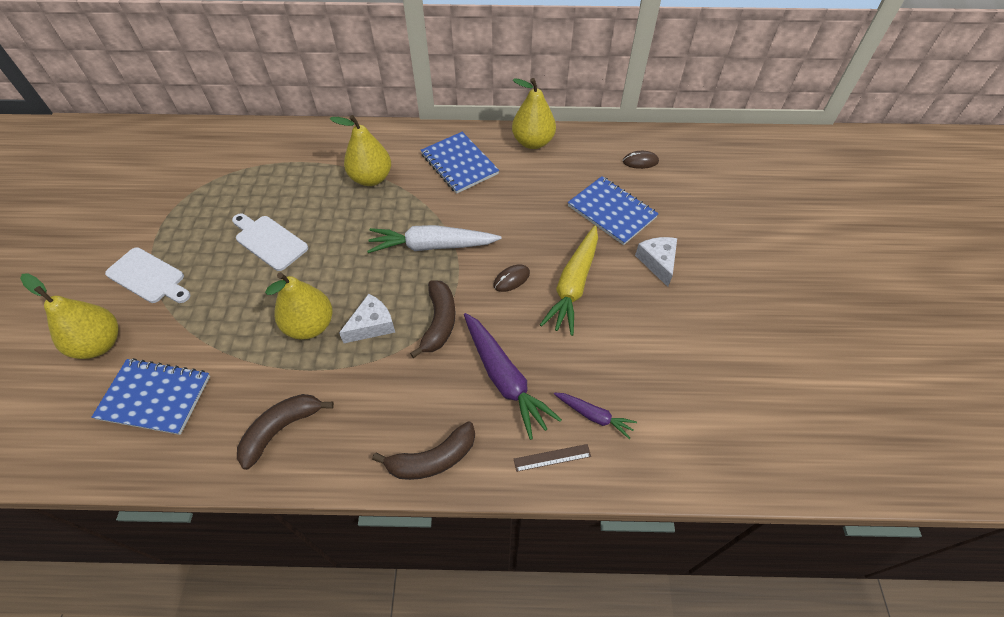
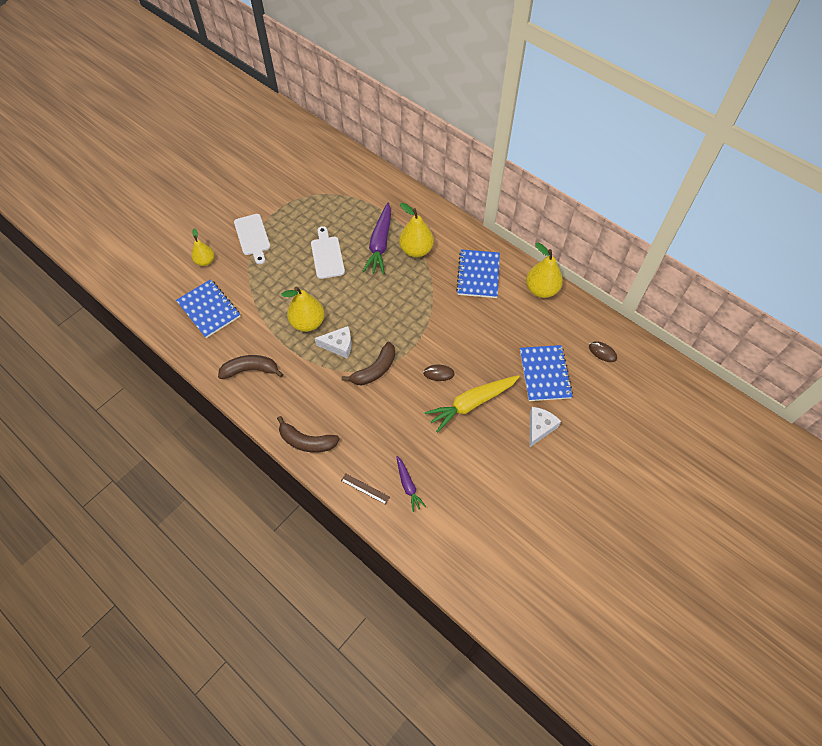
camera: 40 degrees right, 5 degrees up
(99, 344) = (205, 261): yellow pear -> yellow pear, size x0.63
(432, 246) = (412, 320): white carrot -> none
(505, 379) = (380, 428): purple carrot -> purple carrot (380, 244)

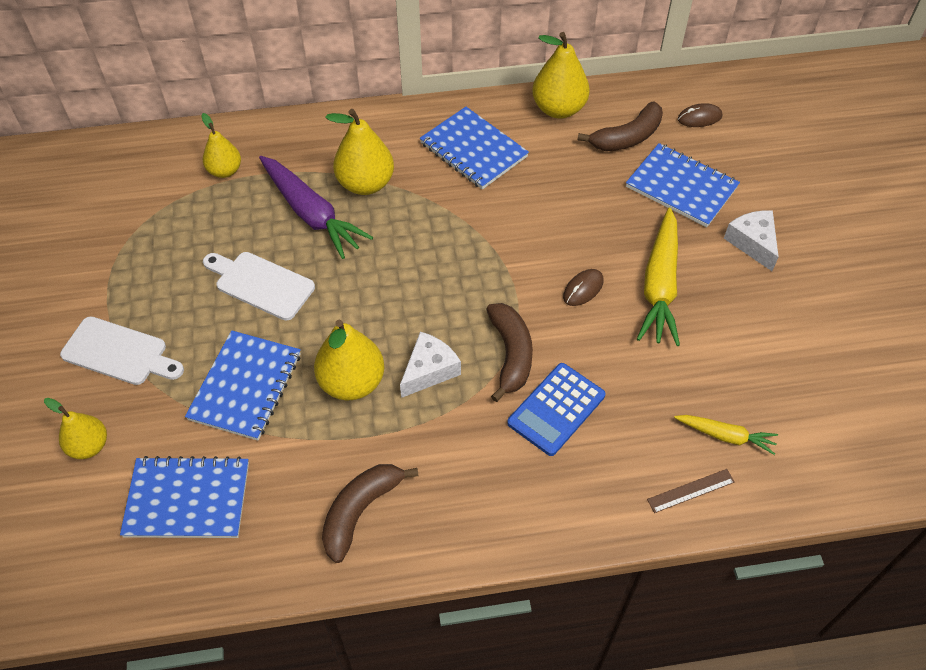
camera: 50 degrees left, 5 degrees down
(274, 288) = (245, 386): none -> blue notebook
(307, 441) = (553, 515): brown banana -> brown banana (627, 137)
(361, 407) = (556, 409): none -> blue calculator
(372, 198) = (225, 171): none -> yellow pear
(408, 485) = (726, 436): purple carrot -> yellow carrot

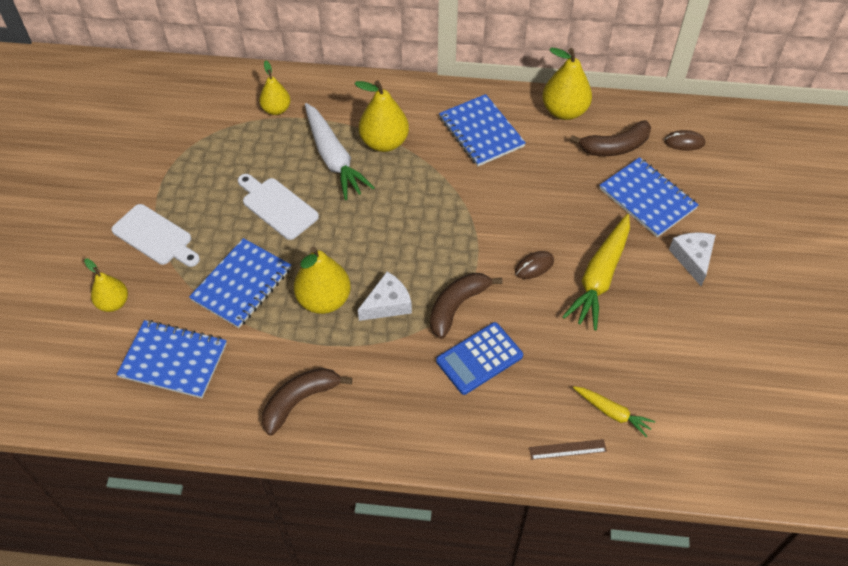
camera: 15 degrees right, 0 degrees up
(312, 214) = (334, 158): purple carrot -> white carrot
(511, 354) = (457, 306): brown banana -> brown banana turned 150 degrees counterclockwise

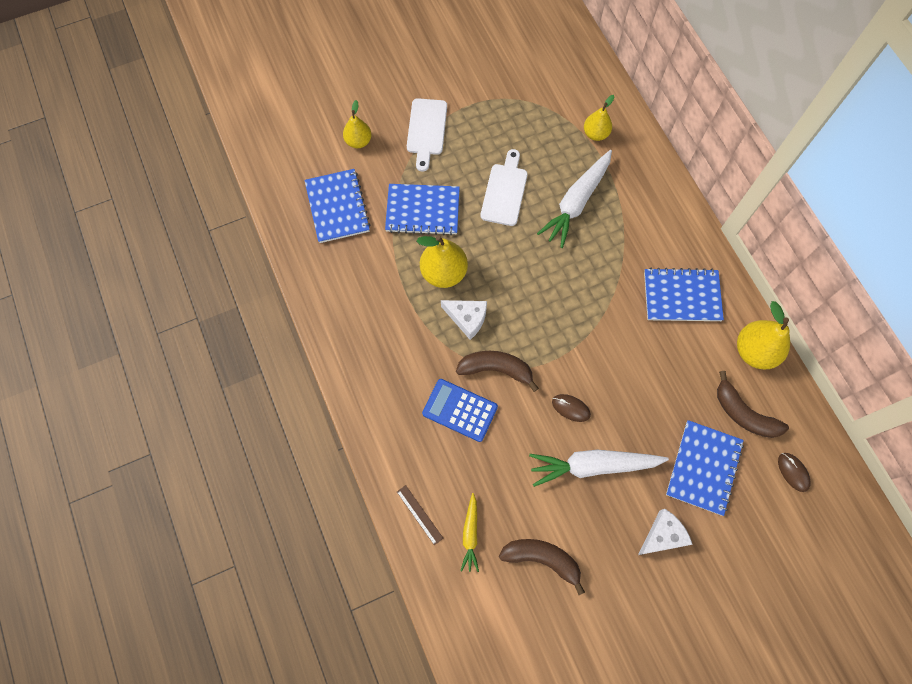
camera: 60 degrees right, 15 degrees up
(300, 401) = (353, 306): brown banana -> brown banana (542, 559)
(384, 142) = (618, 229): yellow pear -> none
(481, 132) = (682, 296): blue notebook -> blue notebook turned 60 degrees clockwise
(600, 277) = (593, 466): yellow carrot -> white carrot

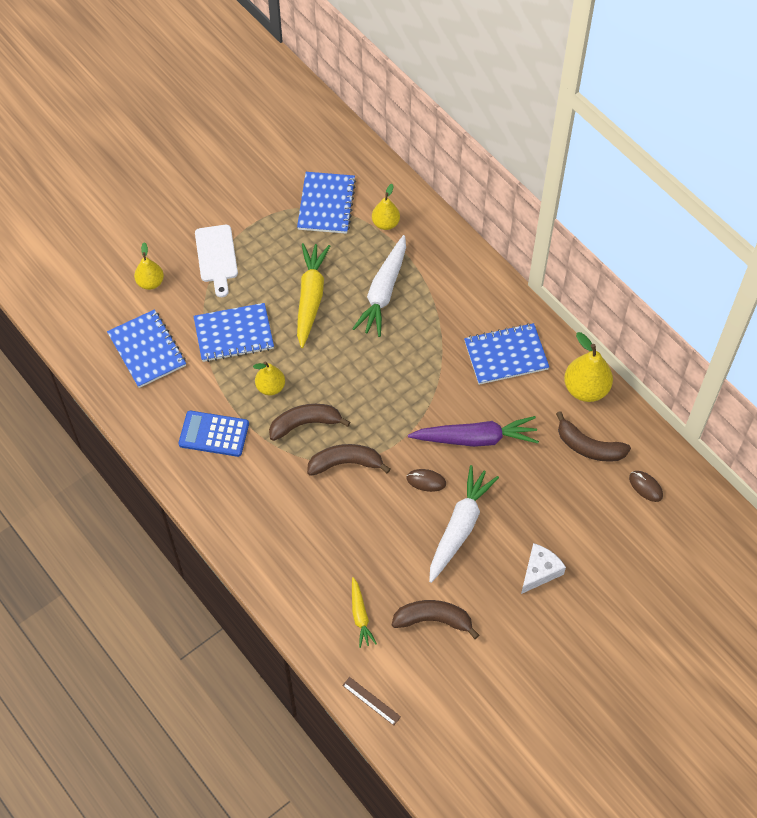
camera: 15 degrees left, 10 degrees down
(419, 514) = (307, 610): brown ruler -> brown ruler (371, 701)
(443, 273) = (270, 387): yellow pear -> yellow pear, size x0.63
(460, 410) = (320, 508): blue calculator -> blue calculator (214, 434)
(467, 318) = (305, 424): white cheese -> brown banana
(505, 191) = (310, 297): white cutting board -> yellow carrot
(593, 466) = (460, 527): white carrot -> white carrot turned 135 degrees clockwise
(631, 376) = (476, 438): none -> purple carrot
(703, 468) = (563, 503): blue notebook -> blue notebook (326, 204)

